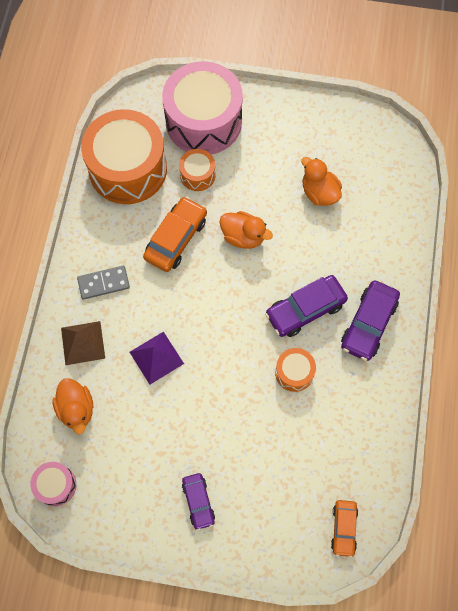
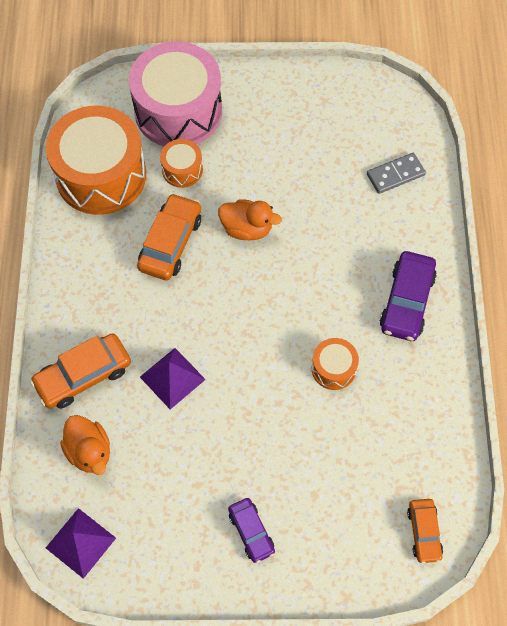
camera: 10 degrees left, 5 degrees down
(56, 485) = (80, 542): pink drum -> purple pyramid
(82, 343) = (83, 375): brown pyramid -> orange car
(103, 283) = (96, 305): grey domino -> grey domino (395, 174)
(305, 309) = (332, 297): purple car -> none
(319, 193) = (323, 168): orange duck -> none

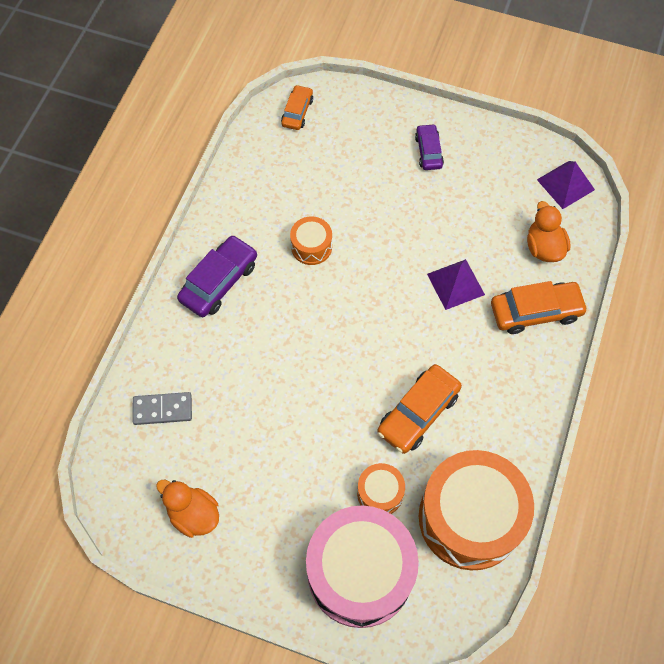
camera: 160 degrees left, 0 degrees up
(247, 229) = (337, 402): orange duck -> orange duck (193, 514)

